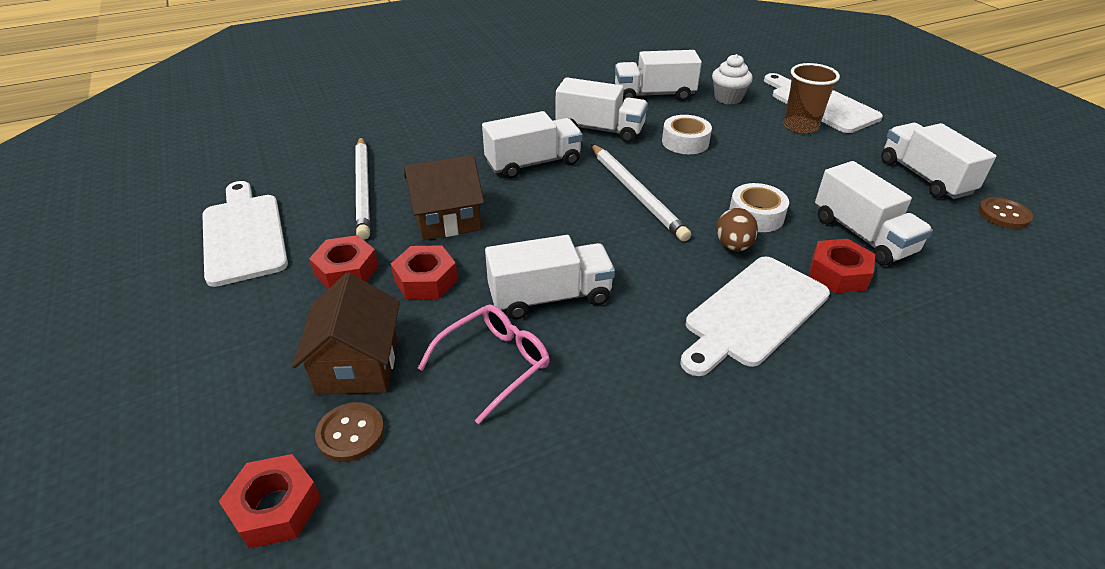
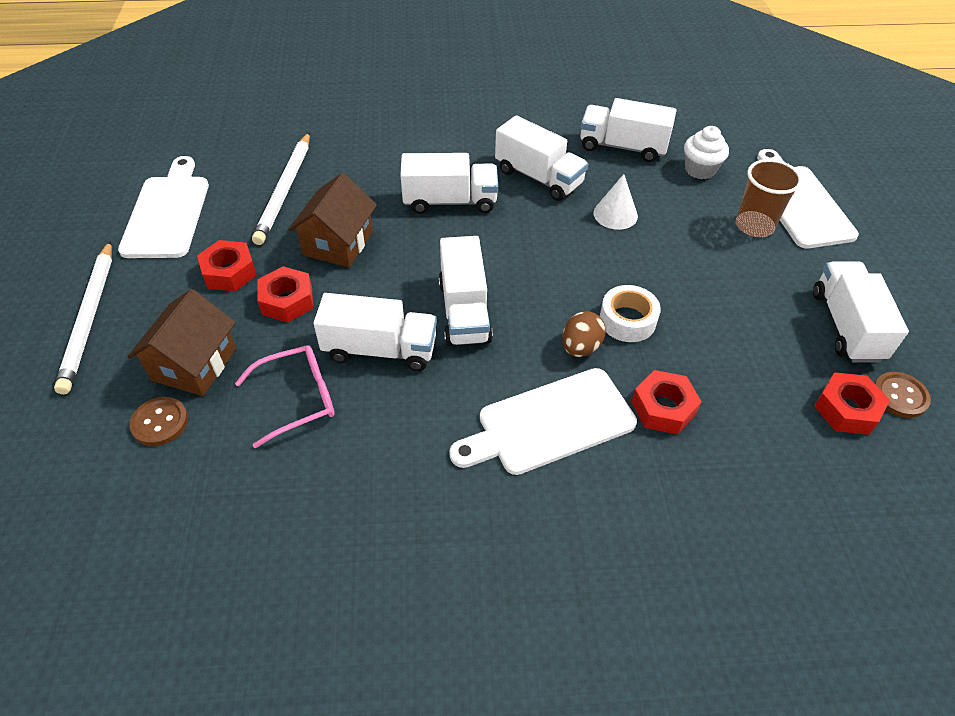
camera: 20 degrees right, 10 degrees up
(275, 507) = (81, 464): red nut -> red nut (846, 409)
(447, 220) = (338, 243): brown house -> brown house turned 75 degrees counterclockwise
(636, 193) = (526, 262): white pencil -> white pencil (90, 318)
(685, 142) = (615, 214): white tape -> white cone
(862, 235) = (721, 374): white truck -> white truck (464, 311)

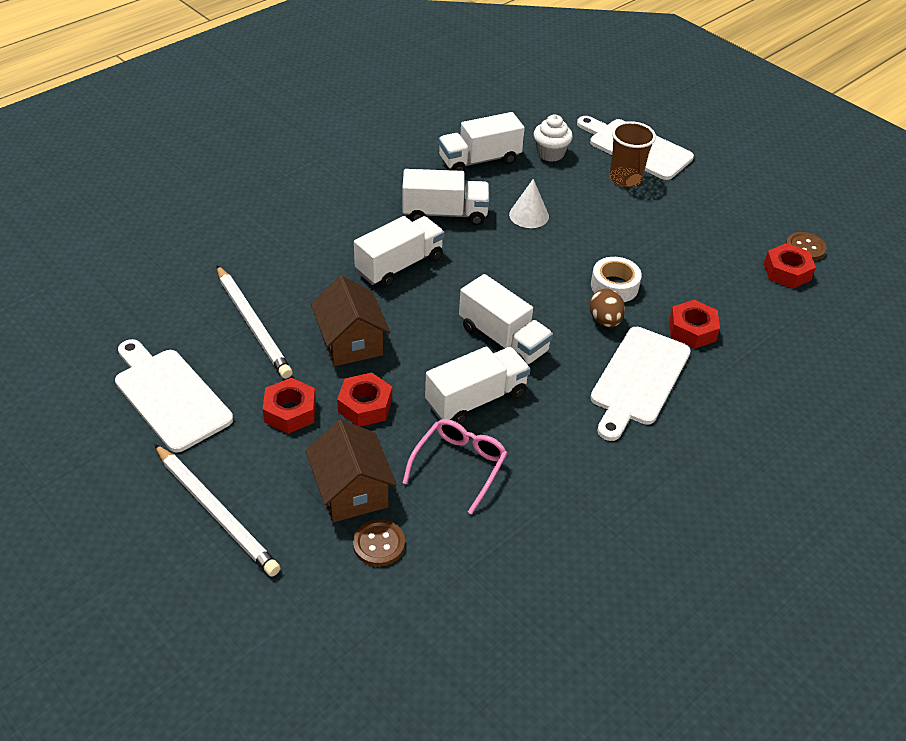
camera: 40 degrees left, 5 degrees down
(846, 326) = (740, 219): white truck -> none

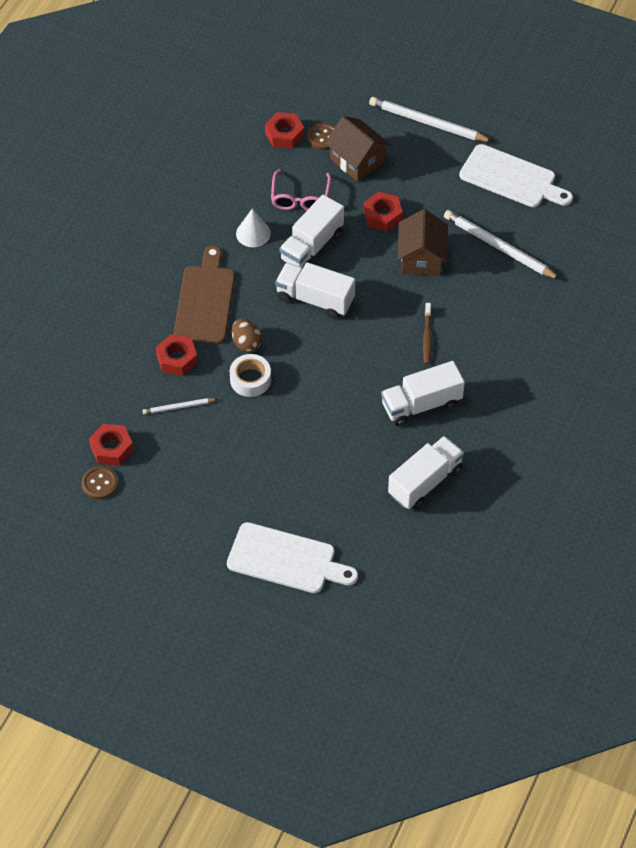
camera: 160 degrees right, 10 degrees up
(290, 411) = (428, 195): red nut -> red nut (284, 135)
(351, 342) = (421, 258): brown house -> brown house turned 45 degrees clockwise
(399, 265) = (427, 337): white truck -> brown toothbrush
(529, 215) = (350, 430): white cone -> white cone (253, 233)
(550, 153) = (364, 518): white cupcake -> none
(625, 179) = (282, 511): brown cup -> none
(638, 380) = (205, 301): white cutting board -> brown cutting board
(704, 285) = (178, 407): none -> white pencil

